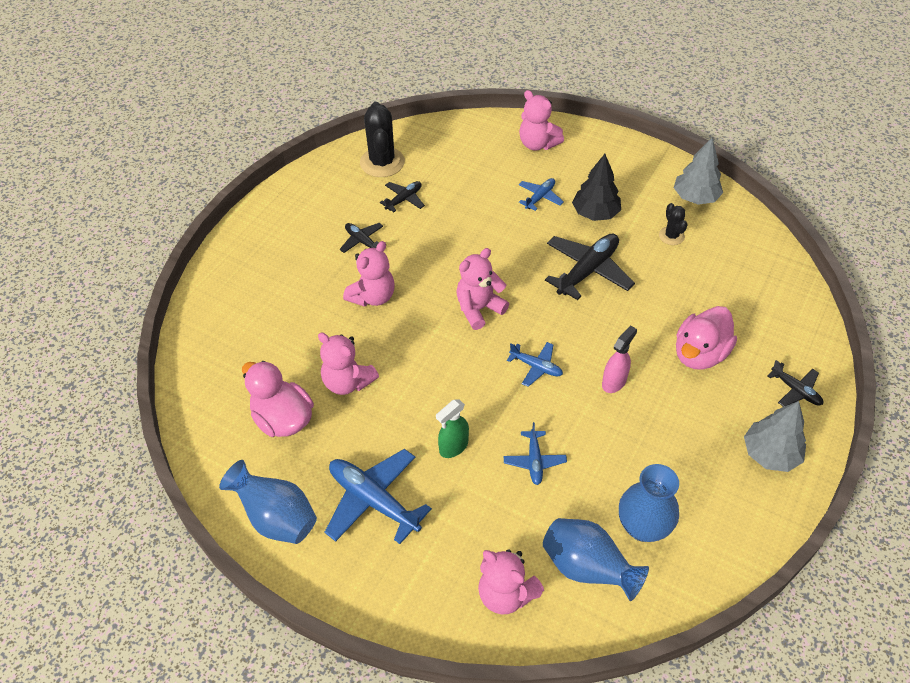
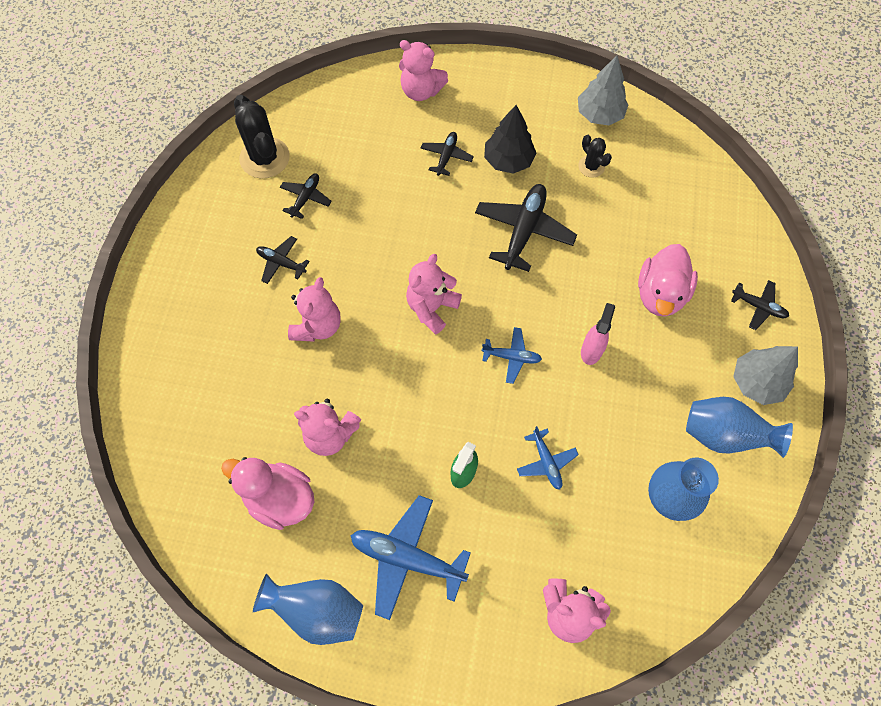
camera: 20 degrees left, 15 degrees up
(540, 197) = (446, 156): blue plane -> black plane
(587, 568) = (633, 558): blue vase -> blue vase (723, 435)

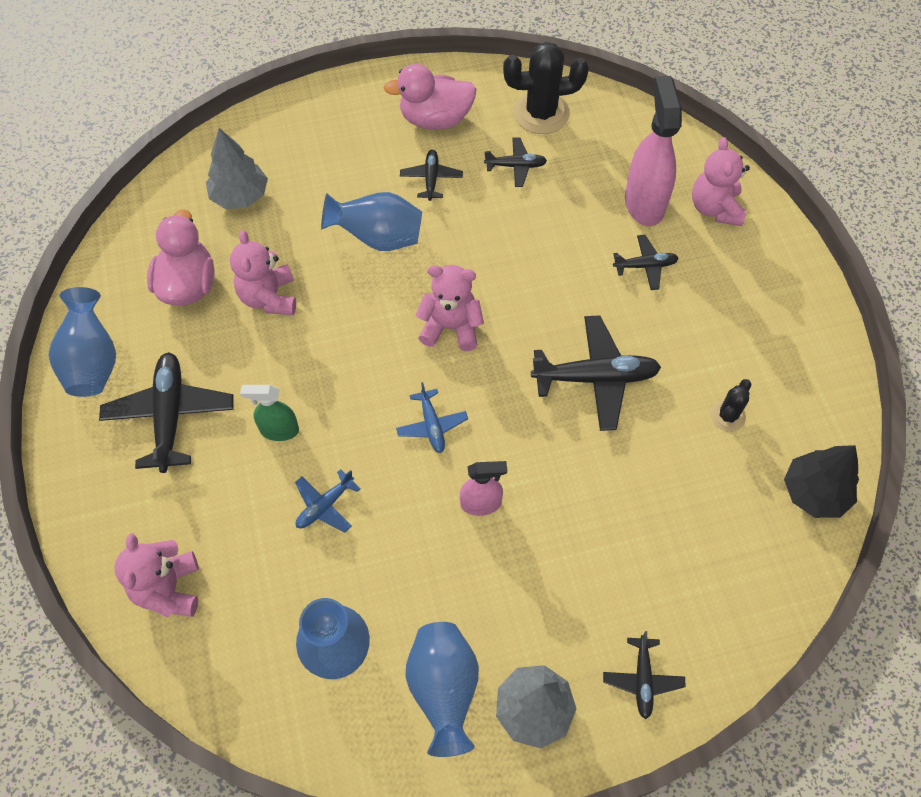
camera: 65 degrees right, 5 degrees down
(265, 158) = (541, 113): black cactus -> black cactus turned 45 degrees clockwise
(317, 326) = (378, 238): pink teddy bear -> blue vase
(391, 131) = (644, 203): none -> pink spray bottle
(407, 558) = (170, 415): blue plane -> black plane
(508, 160) = (679, 327): black tree -> black tree (814, 492)
(599, 114) = (809, 398): grey tree -> grey tree (240, 196)
(660, 294) = (595, 554): pink duck -> pink duck (435, 119)

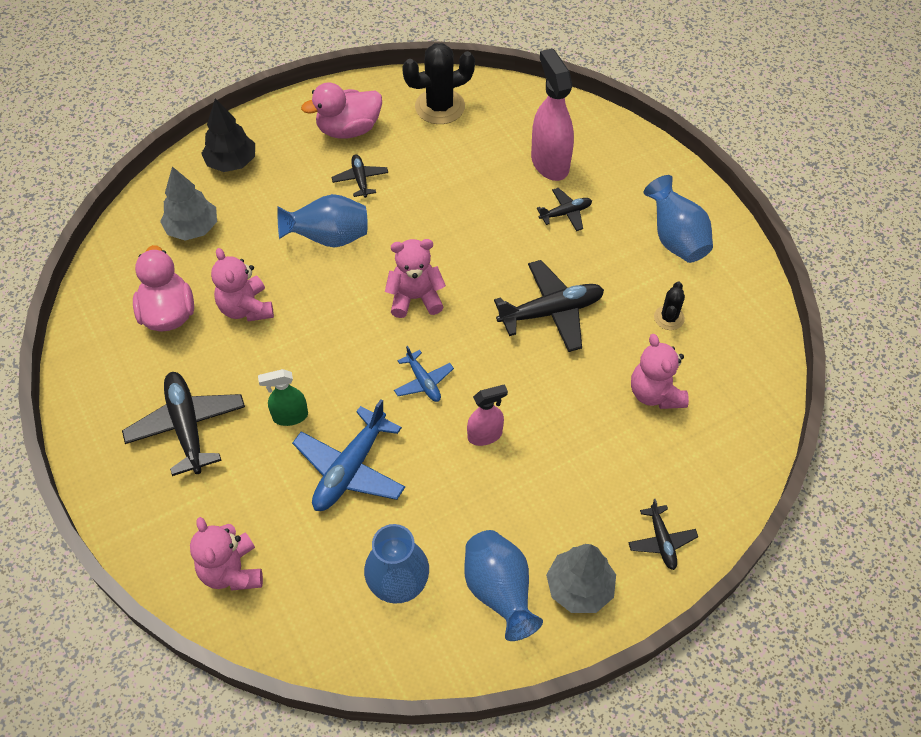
camera: 15 degrees left, 5 degrees down
(93, 362) = (100, 397): blue vase -> blue vase (675, 239)
(325, 505) = (350, 469): blue plane -> blue plane, size x1.83
(516, 166) = (431, 154): black plane -> none
(715, 208) = (609, 155): pink teddy bear -> pink teddy bear (655, 393)
(814, 492) = (756, 362): black tree -> black tree (231, 162)

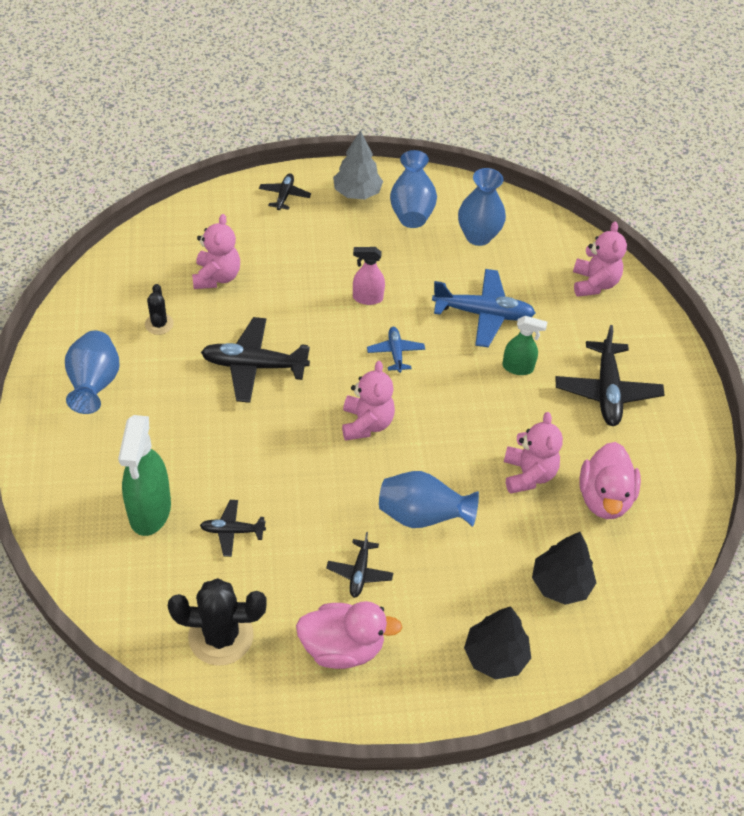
camera: 160 degrees left, 5 degrees down
(193, 228) = (560, 584): grey tree -> black tree
(350, 469) = (483, 314): blue plane -> blue plane turned 45 degrees clockwise
(415, 298) = (366, 423): pink teddy bear -> pink teddy bear turned 105 degrees counterclockwise
(549, 163) = (150, 511): pink spray bottle -> green spray bottle
(565, 213) = (175, 449): black plane -> black plane (232, 531)
(669, 318) = (159, 324): black cactus -> black cactus turned 45 degrees counterclockwise

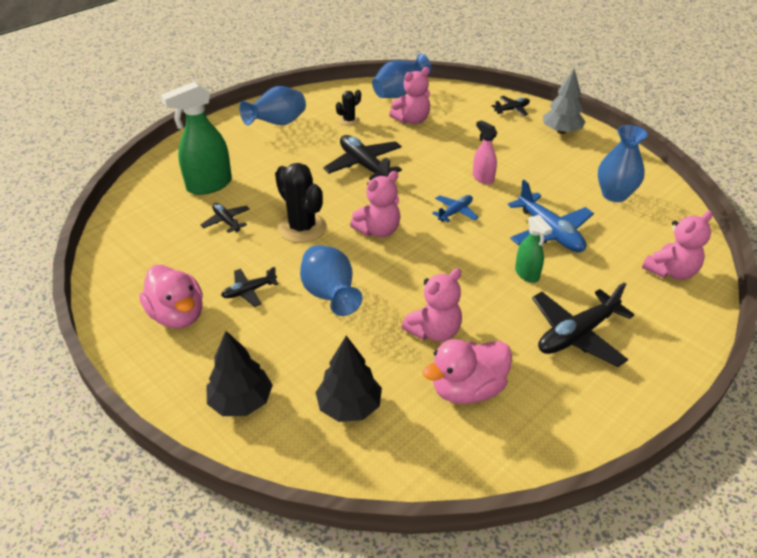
camera: 55 degrees right, 10 degrees down
(221, 636) = (140, 258): black cactus -> black cactus (302, 228)
(411, 209) = (586, 157): blue vase -> blue vase (399, 94)

